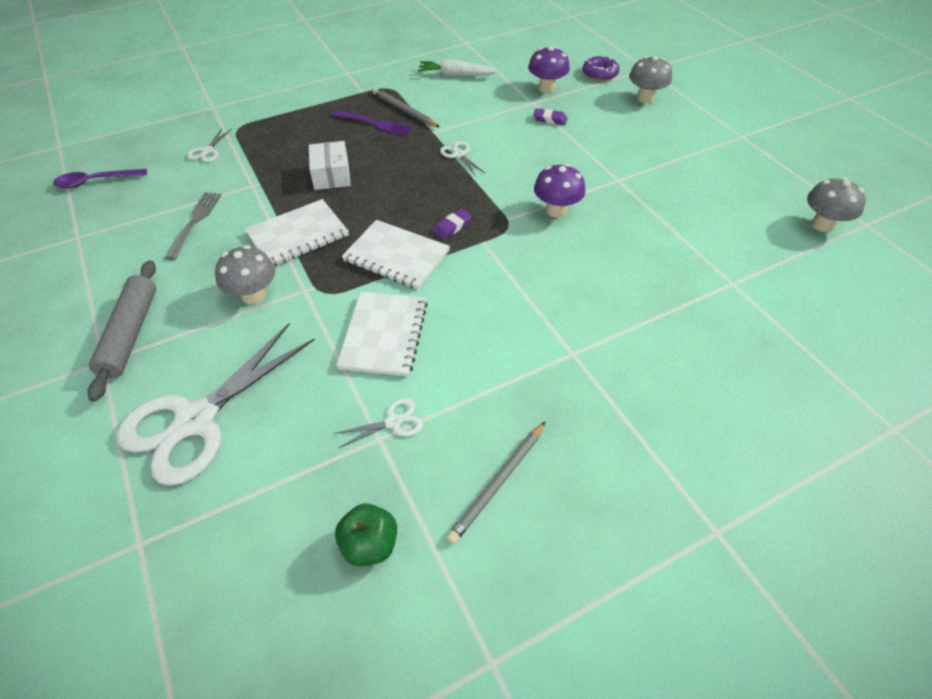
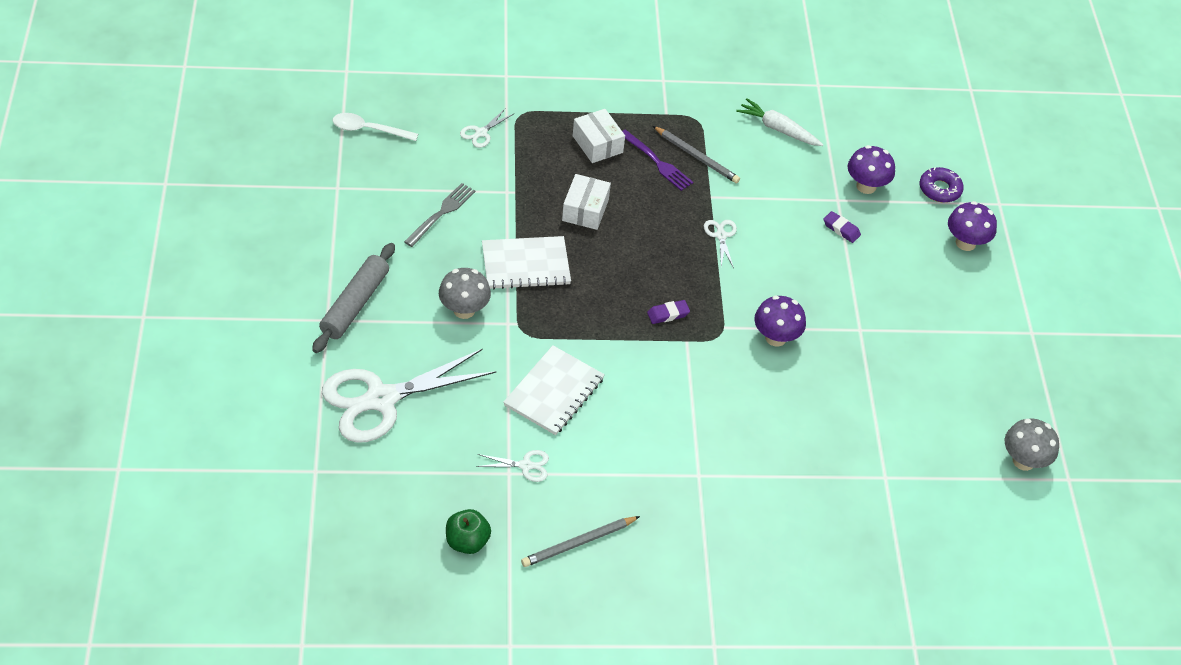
camera: 20 degrees right, 0 degrees up
(95, 182) = (368, 129): purple spoon -> white spoon
(316, 127) = (597, 144): none -> white box
(396, 256) = (602, 323): white notebook -> none
(404, 110) = (696, 156): grey pencil -> grey pencil turned 150 degrees clockwise
(645, 98) = (965, 243): grey mushroom -> purple mushroom

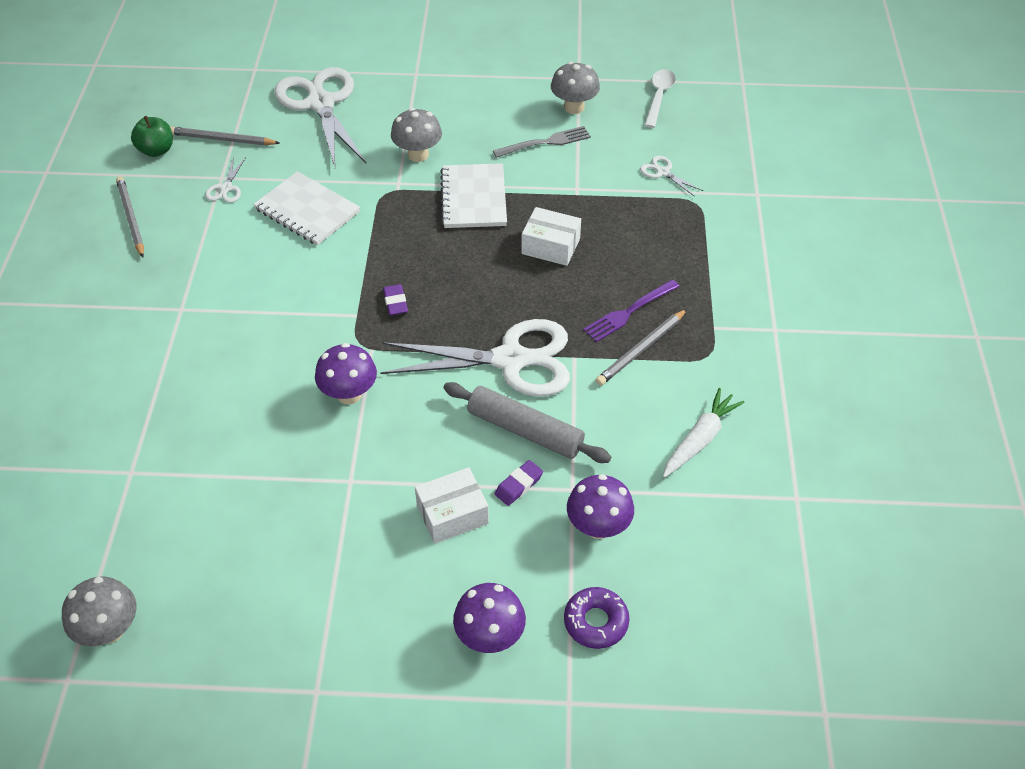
camera: 100 degrees right, 0 degrees up
(355, 304) = (432, 89): grey rolling pin -> grey rolling pin (525, 431)
(385, 192) = (574, 107): none -> grey mushroom
(441, 213) = (545, 142): grey fork -> grey fork turned 60 degrees counterclockwise
(446, 482) = (222, 139): none -> grey pencil
(597, 144) = (654, 262): white box -> white box (452, 514)
(721, 236) = (510, 360): white scissors -> white scissors, size x2.43

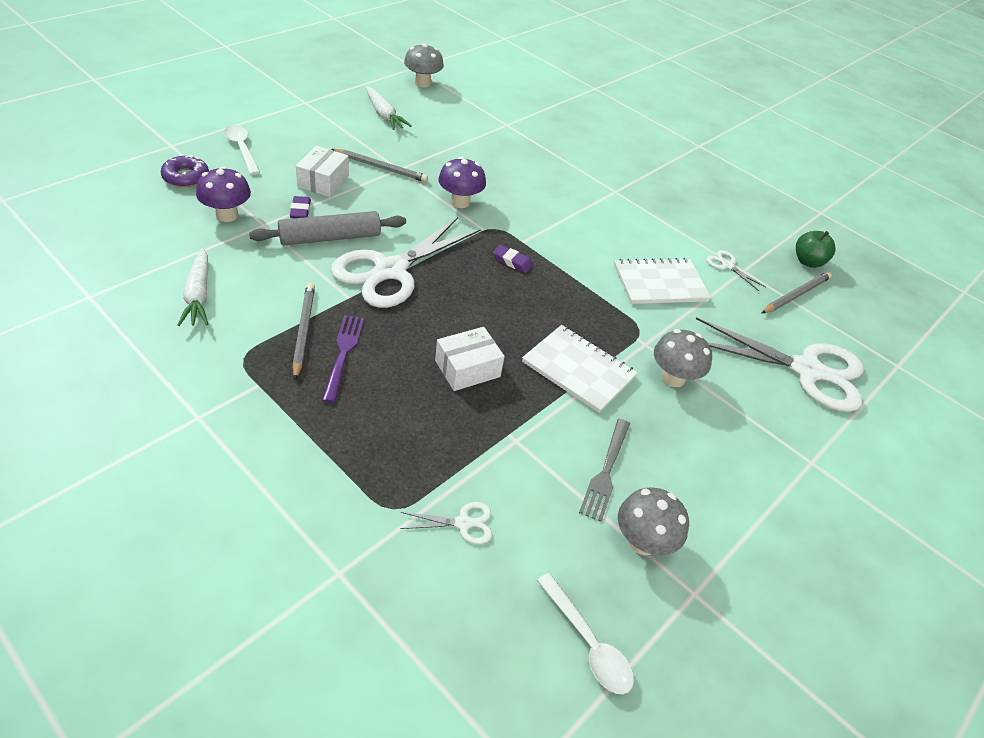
camera: 125 degrees right, 5 degrees down
(131, 218) = (732, 217): grey pencil -> grey pencil (381, 167)
(249, 591) = (384, 115): none -> white carrot
(490, 636) = (242, 149): purple mushroom -> white spoon

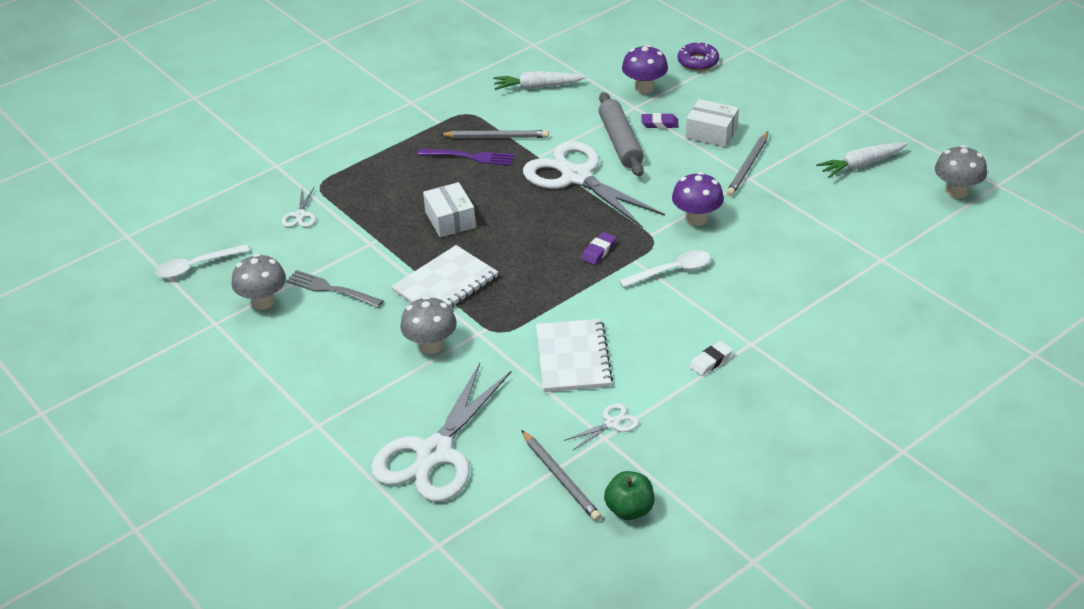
camera: 105 degrees right, 5 degrees down
(242, 149) = (755, 84): white spoon -> white spoon (672, 271)
(641, 212) = (710, 361): none -> white eraser

